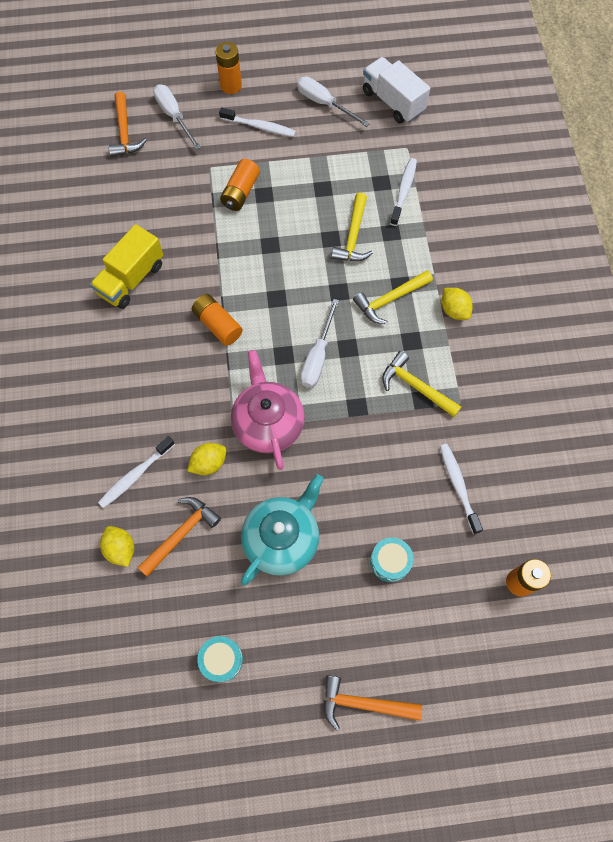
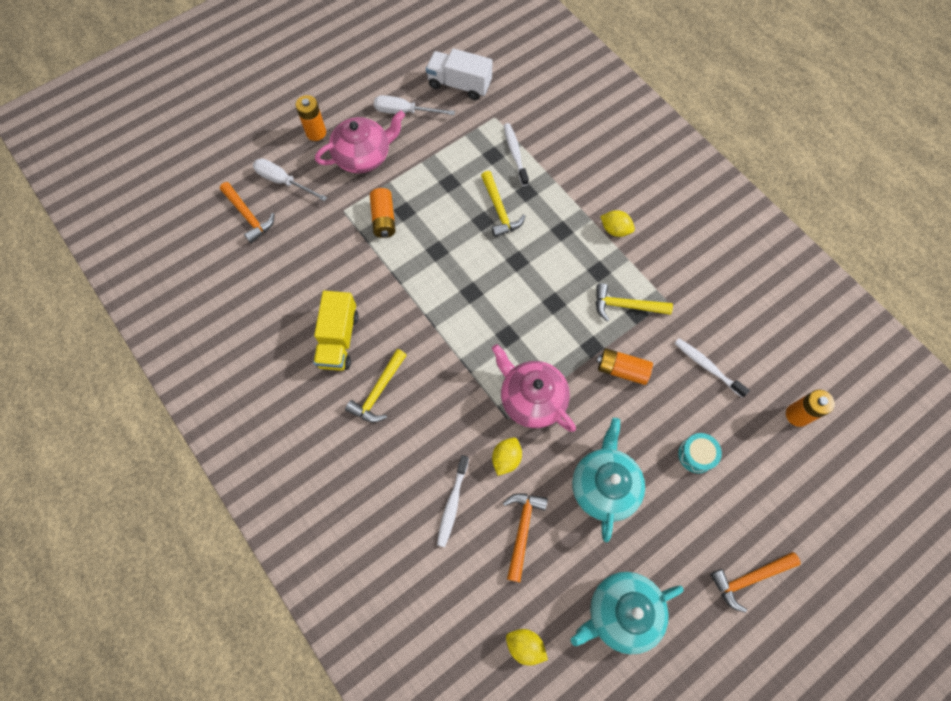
camera: 30 degrees left, 0 degrees up
(121, 549) = (481, 572): yellow lemon -> yellow lemon (525, 645)
(217, 325) = (437, 340): orange battery -> orange battery (621, 370)
(221, 659) = (621, 612): turquoise drum -> turquoise teapot
(259, 127) = (363, 156): white toothbrush -> pink teapot
(317, 356) = (535, 323): white screwdriver -> none
(390, 300) = (561, 247): yellow hammer -> yellow hammer (378, 391)

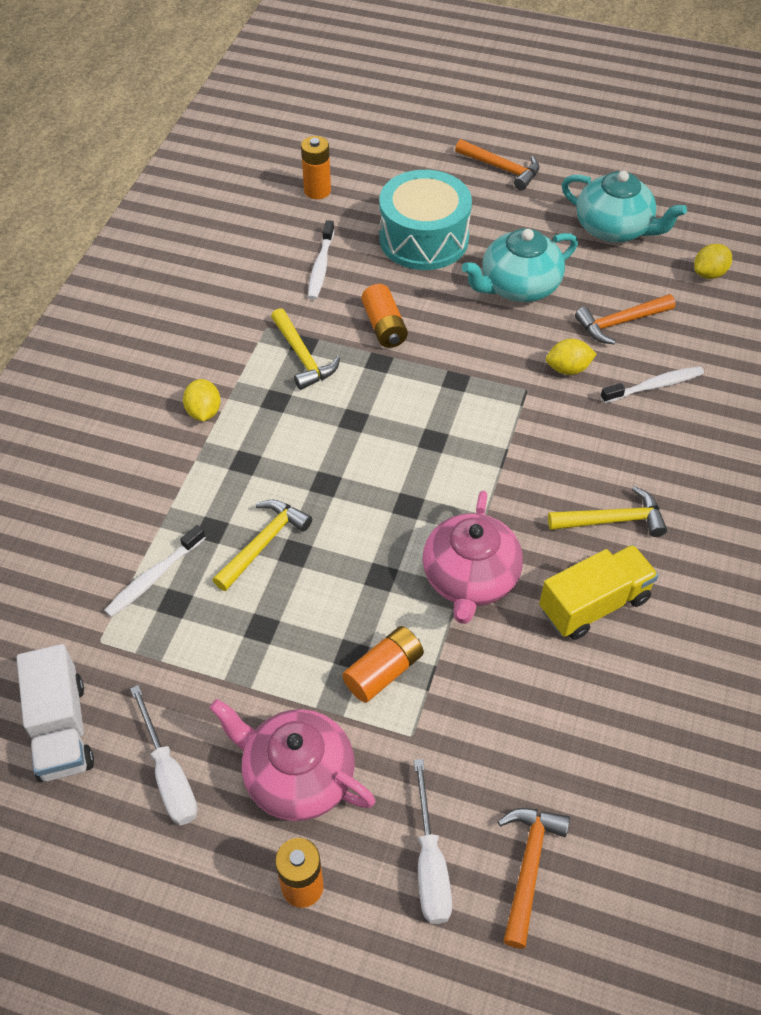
camera: 125 degrees left, 15 degrees down
(525, 645) = (709, 273): yellow lemon -> yellow lemon turned 60 degrees clockwise
(531, 398) = (486, 381): pink teapot -> pink teapot (470, 578)
(696, 455) = (423, 239): turquoise drum -> turquoise drum, size x2.17

